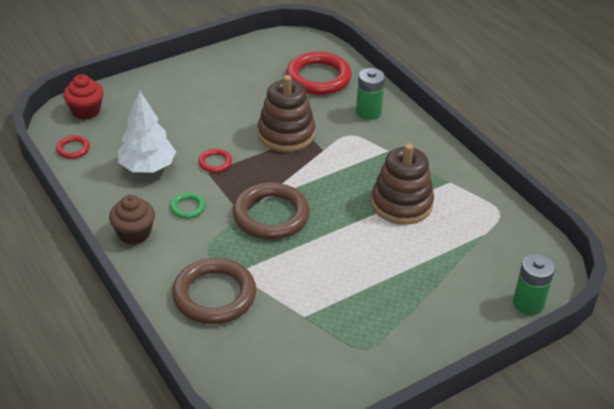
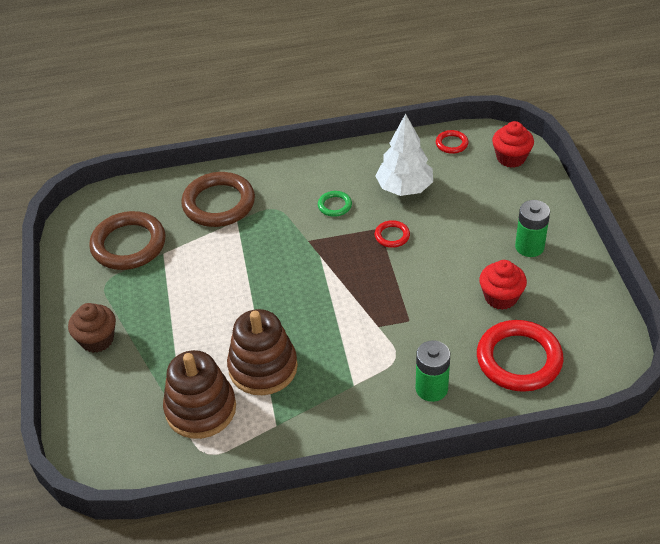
camera: 115 degrees right, 5 degrees up
(134, 233) = (317, 168): brown cupcake -> brown cupcake (97, 340)
(261, 93) = (501, 297): none -> red cupcake
(271, 215) = (296, 260): brown ring -> brown ring (128, 244)
(286, 134) = (417, 301): brown stacking toy -> brown stacking toy (200, 409)
(528, 303) = (77, 422): green battery -> green battery (529, 247)

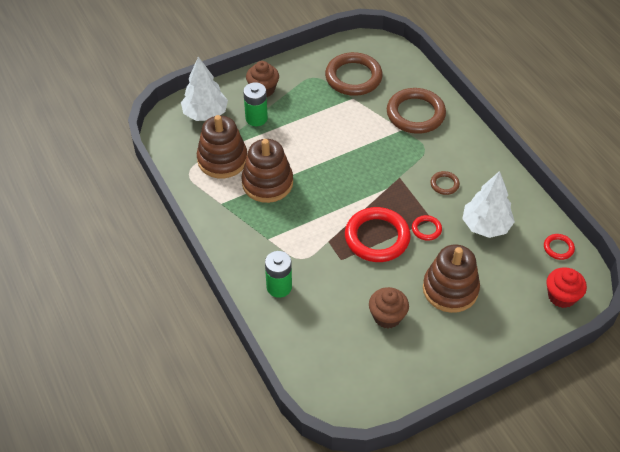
camera: 70 degrees right, 5 degrees up
(107, 413) = (205, 114): none -> white tree
(334, 205) = (444, 184): green ring -> brown ring
(479, 237) = (450, 289): none -> brown stacking toy
(501, 297) = (387, 316): red cupcake -> brown cupcake
(519, 359) = (325, 340): red ring -> red ring (377, 237)
(529, 247) = (453, 328): green battery -> green battery (256, 118)

